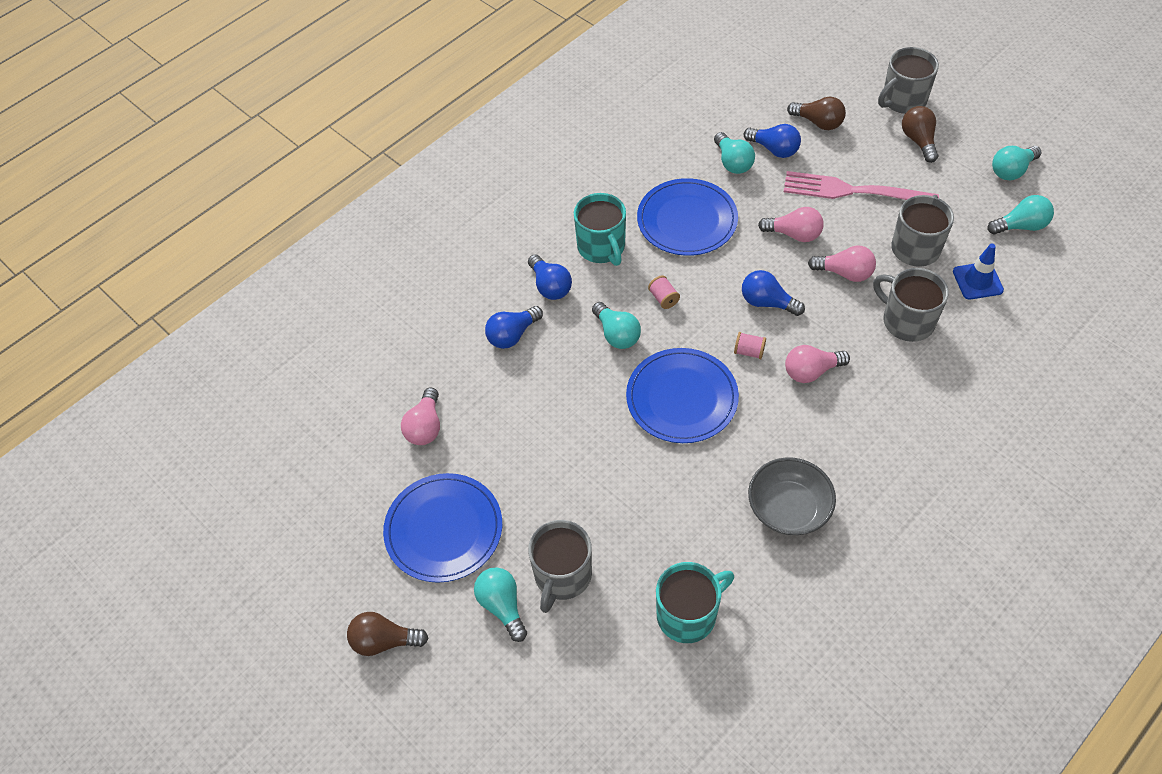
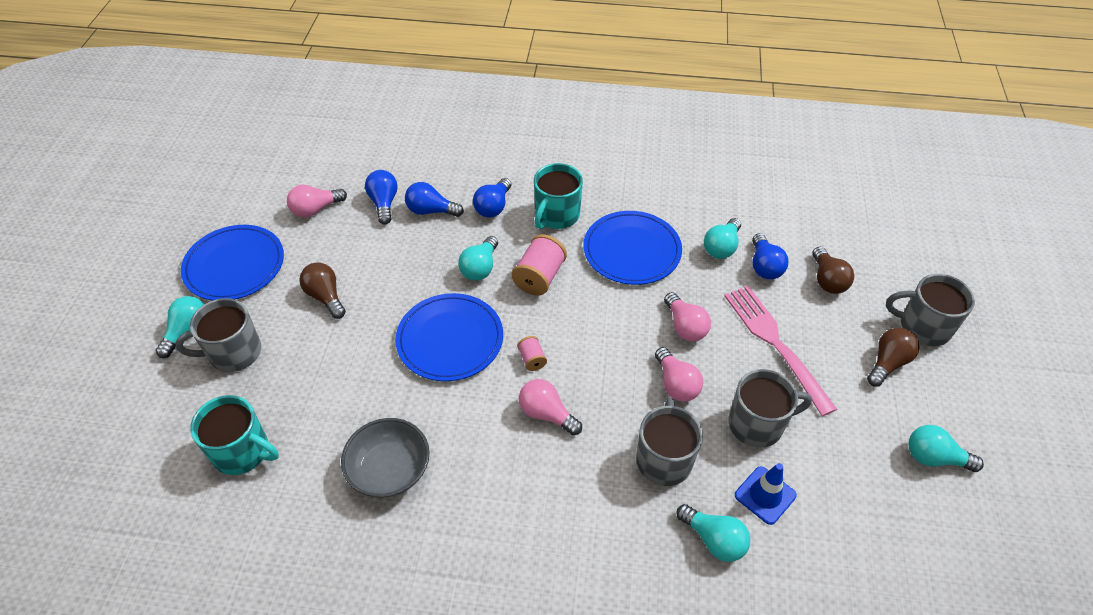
camera: 50 degrees right, 5 degrees down
(384, 641) = (125, 284): brown light bulb -> brown light bulb (325, 297)
(663, 298) = (539, 277): pink spool -> pink spool, size x1.88
(767, 302) = (594, 345): blue light bulb -> blue light bulb (384, 203)
(1020, 226) = (871, 500): turquoise light bulb -> turquoise light bulb (714, 539)

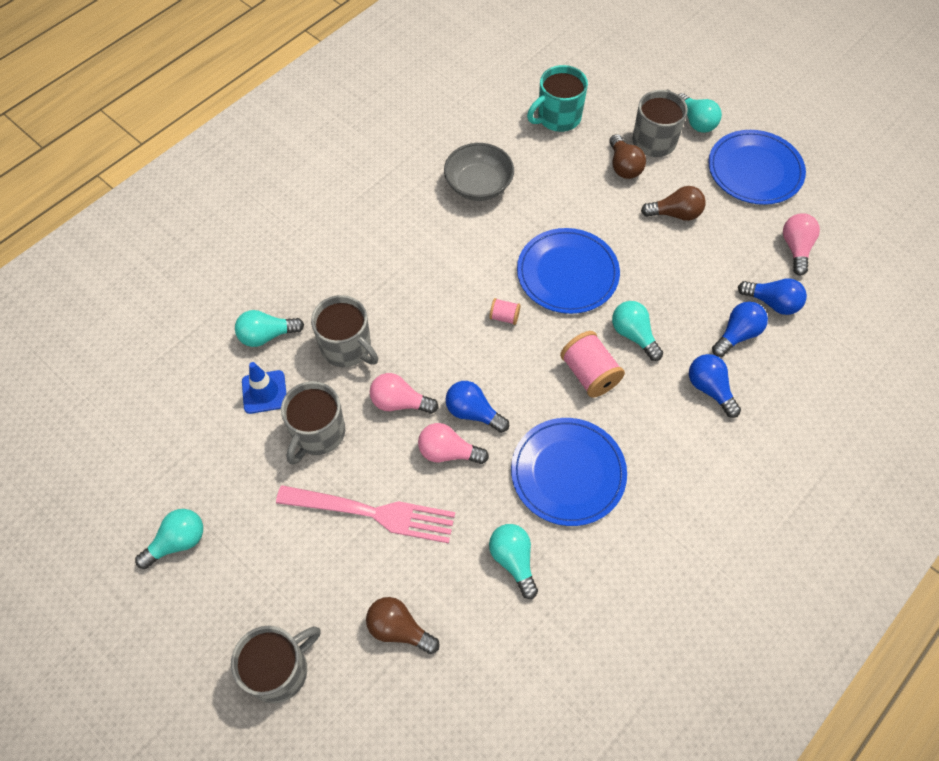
camera: 125 degrees right, 10 degrees up
(546, 414) = (447, 297): pink light bulb -> none
(556, 215) = (661, 437): turquoise mug -> none
(764, 266) = (460, 582): blue light bulb -> blue light bulb (473, 413)
(887, 363) = (277, 593): brown light bulb -> brown light bulb (623, 166)

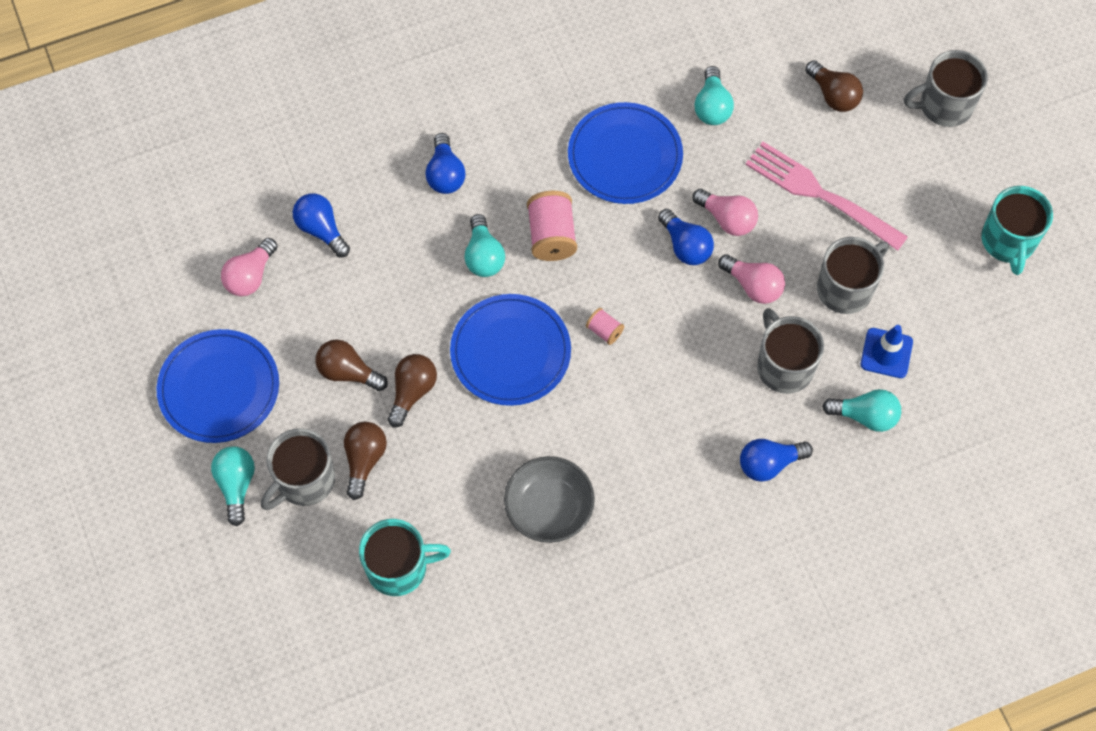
camera: 155 degrees left, 5 degrees up
(178, 542) = (1008, 241): turquoise light bulb -> turquoise mug
(621, 219) = (412, 392): none -> brown light bulb
(737, 335) = (381, 213): blue light bulb -> blue light bulb (769, 463)

